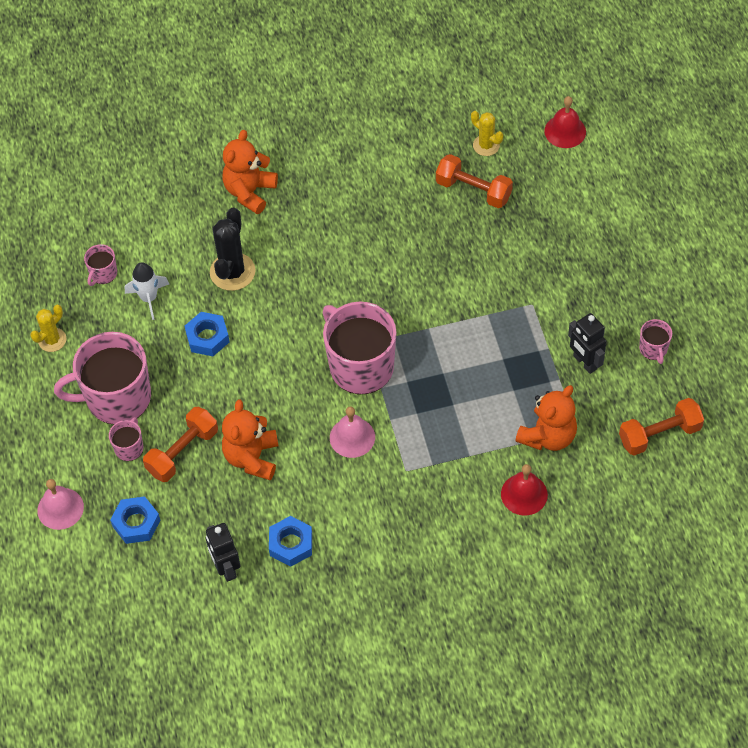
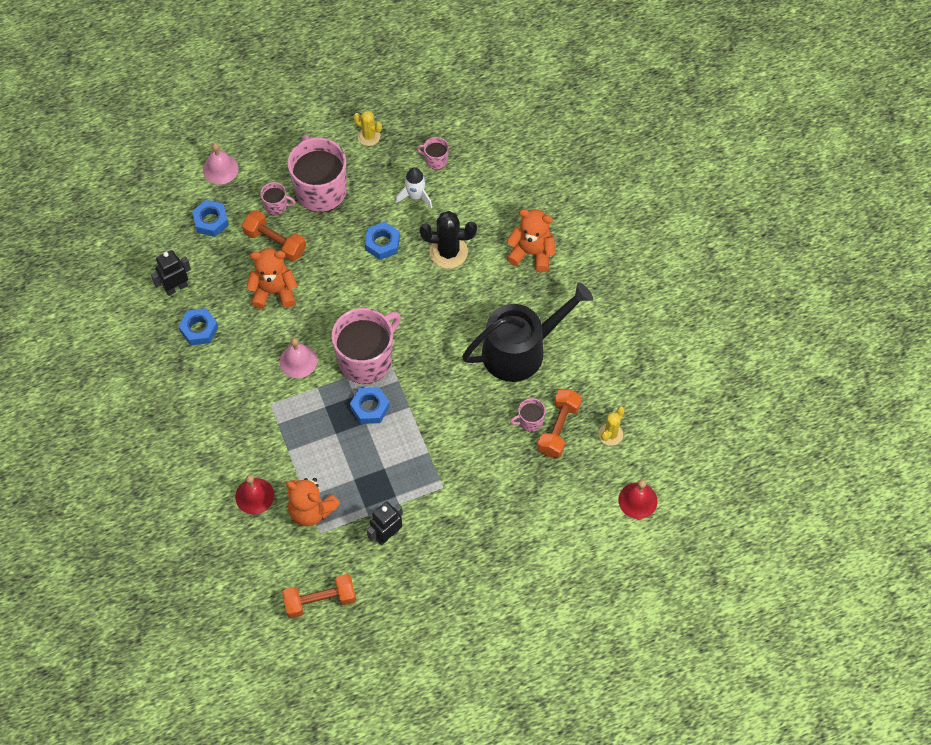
camera: 80 degrees right, 5 degrees up
(372, 215) = (521, 350): none -> black watering can
(424, 367) = (370, 408): none -> blue nut
(653, 349) = (407, 591): pink mug -> pink mug (530, 421)
(659, 434) = (320, 600): orange dumbbell -> orange dumbbell turned 75 degrees counterclockwise

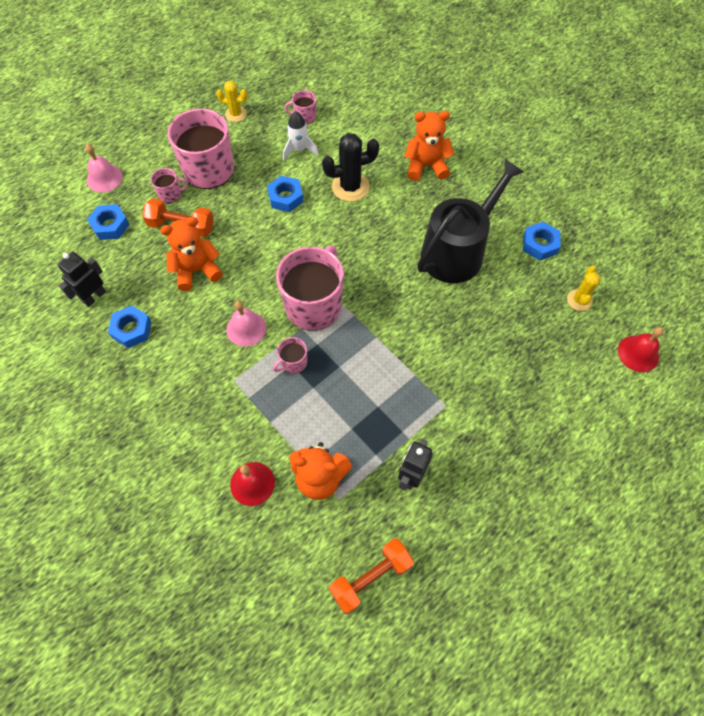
camera: 20 degrees left, 0 degrees up
(370, 408) = (337, 350): blue nut -> blue nut (539, 244)
(530, 421) = (498, 312): pink mug -> pink mug (293, 362)
(558, 428) = (529, 310): orange dumbbell -> none

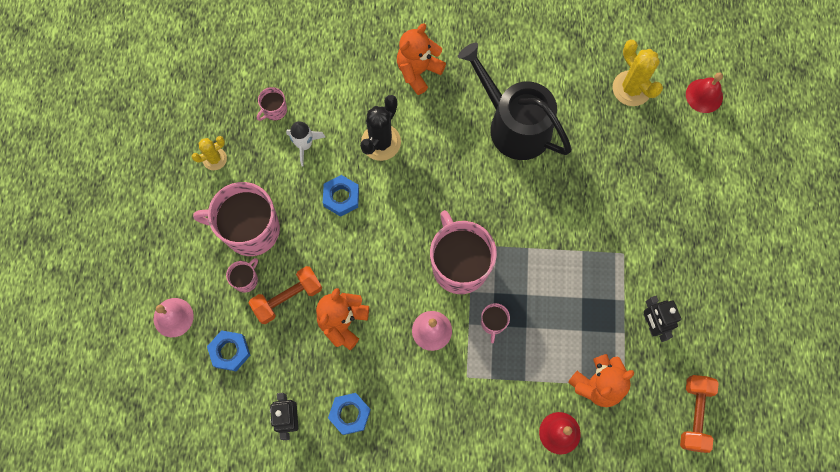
camera: 45 degrees left, 10 degrees up
(457, 250) = (514, 125): black watering can -> black watering can turned 45 degrees counterclockwise
(539, 244) = (564, 66): blue nut -> none
(579, 300) = (631, 88): yellow cactus -> yellow cactus, size x1.64

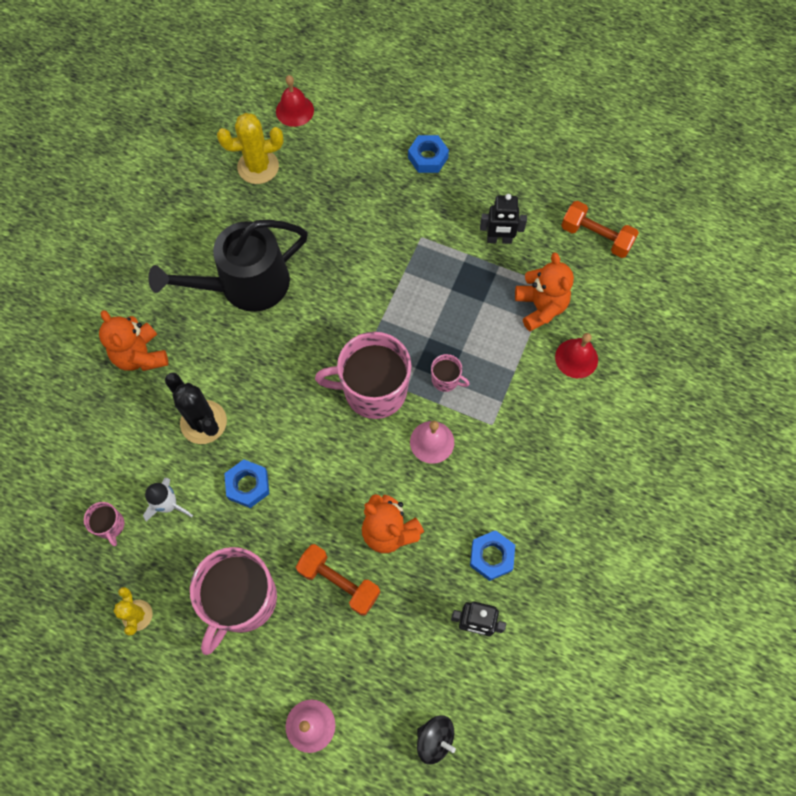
camera: 70 degrees left, 5 degrees down
(191, 416) = (435, 739): none -> black spinning top
(230, 351) = (376, 669): blue nut -> blue nut (428, 158)
(246, 279) = (299, 623): pink mug -> none
(288, 298) = (339, 582): orange dumbbell -> orange dumbbell turned 45 degrees counterclockwise

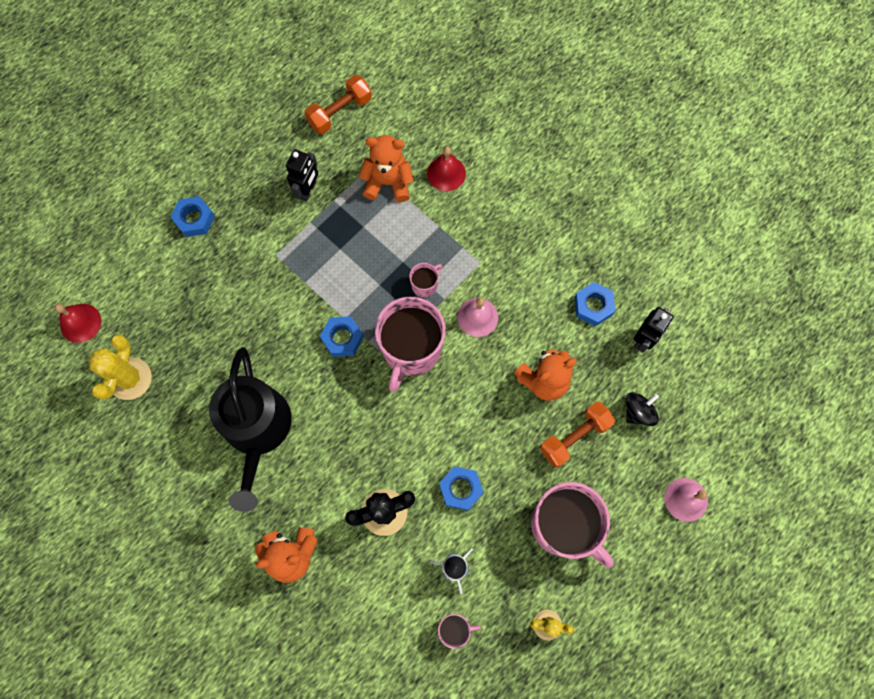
camera: 70 degrees left, 5 degrees up
(361, 324) = (342, 338): none -> blue nut
(435, 739) = (724, 403): black spinning top -> black spinning top (638, 412)

